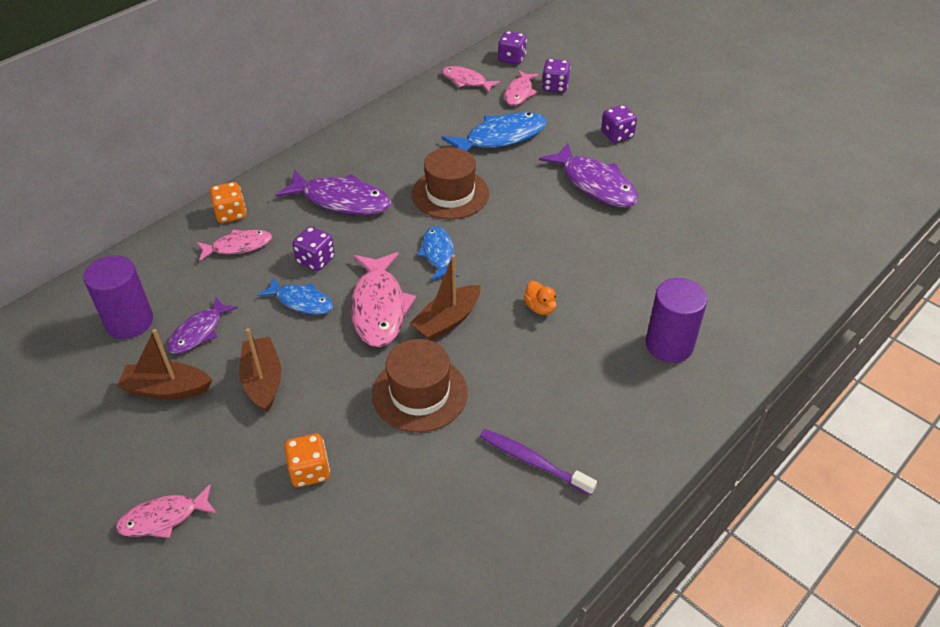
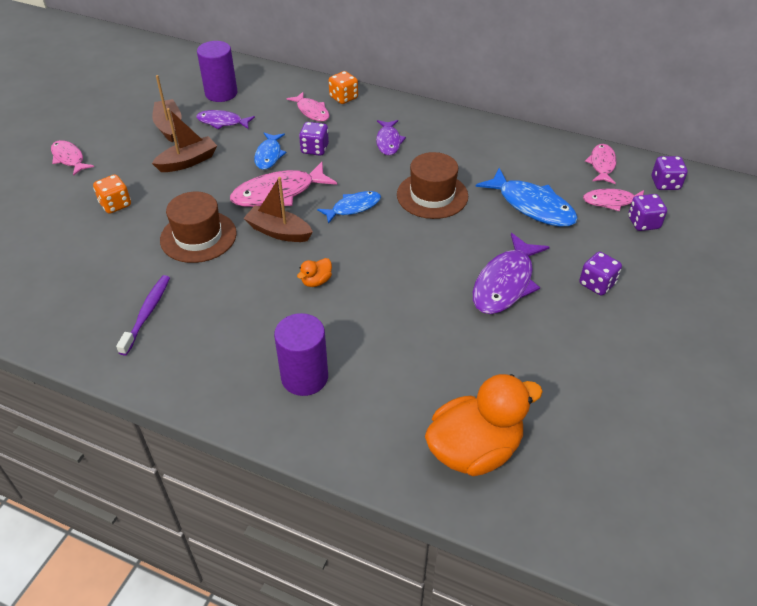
camera: 70 degrees right, 0 degrees up
(341, 200) = (388, 142): purple fish -> purple fish, size x0.61
(776, 257) = (474, 450): none -> orange duck

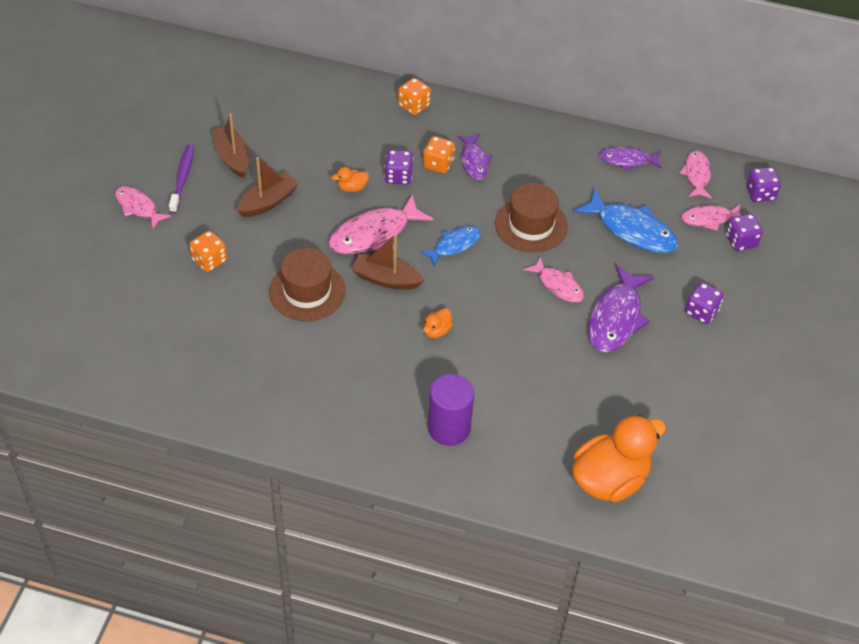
camera: 10 degrees left, 5 degrees up
(147, 313) = (283, 378): purple toothbrush -> purple toothbrush (182, 178)
(221, 93) = (276, 108): purple cylinder -> none
(222, 122) = (289, 148): purple fish -> purple fish (627, 160)
(269, 155) = (352, 188): blue fish -> orange duck
(311, 111) = (383, 127): pink fish -> pink fish (558, 285)
(354, 142) = (438, 164): none -> orange dice

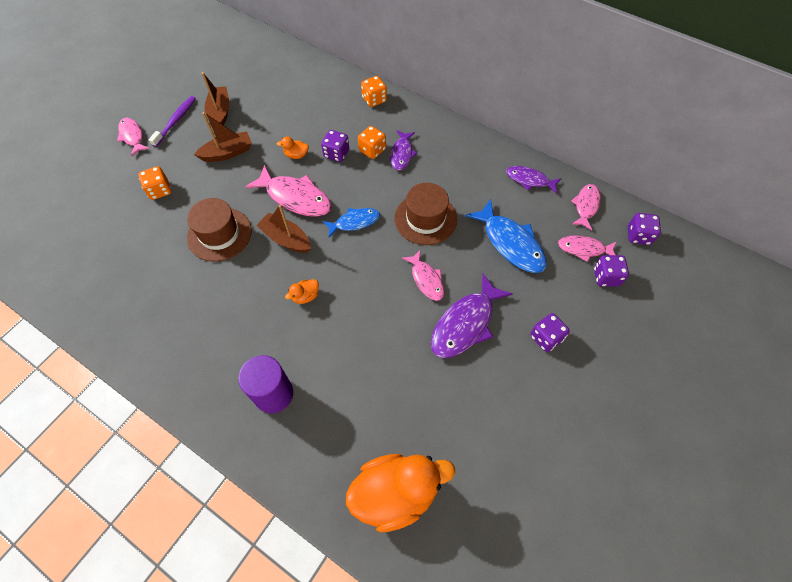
camera: 20 degrees right, 10 degrees up
(374, 234) = (295, 197): pink fish -> pink fish turned 135 degrees counterclockwise

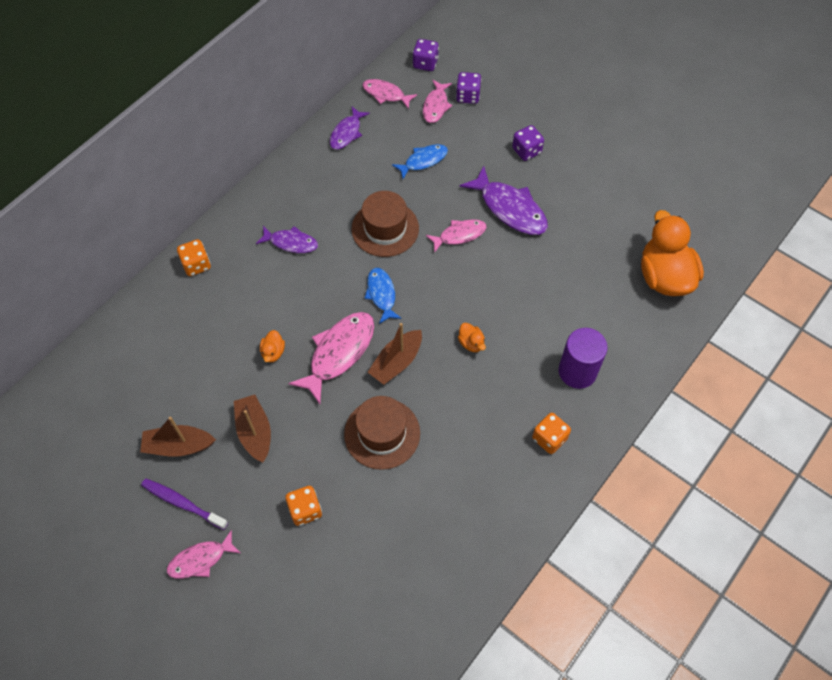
camera: 85 degrees left, 0 degrees up
(336, 154) = (278, 309): purple dice -> none
(372, 150) = (279, 272): orange dice -> orange dice (549, 438)
(510, 243) = (423, 161): blue fish -> blue fish, size x0.61

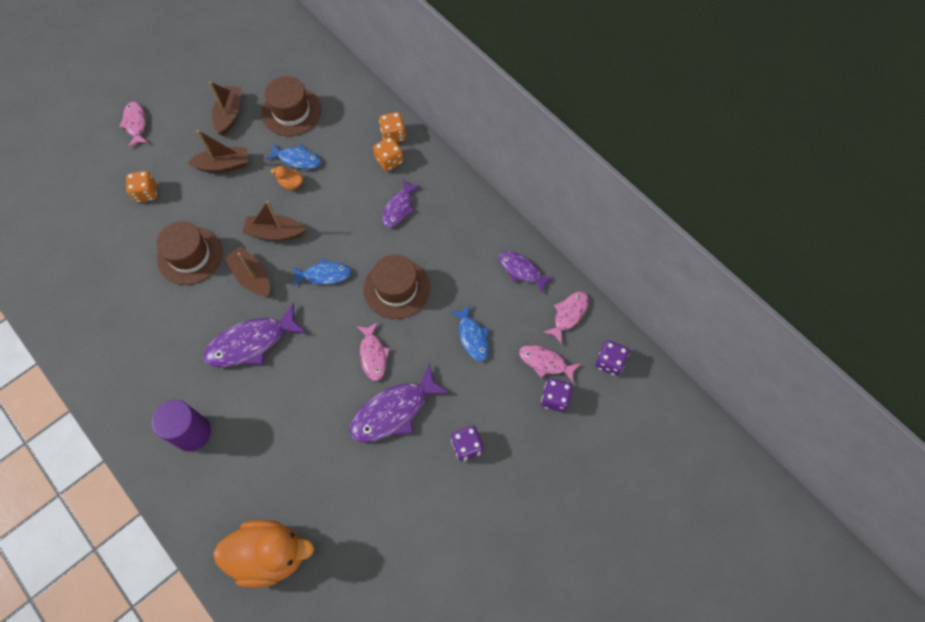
camera: 100 degrees right, 5 degrees up
(170, 376) = (291, 111): none -> brown hat
(182, 503) = (182, 115): purple toothbrush -> none
(238, 354) = (297, 159): none -> blue fish
(339, 353) = (275, 233): pink fish -> brown boat
(471, 343) = (251, 343): orange duck -> purple fish
(549, 438) = (136, 390): orange dice -> orange dice (389, 161)

